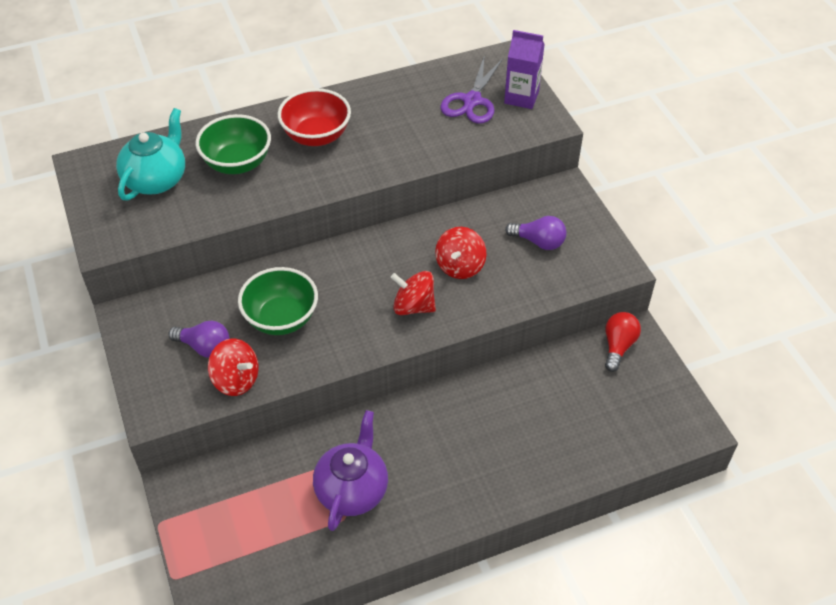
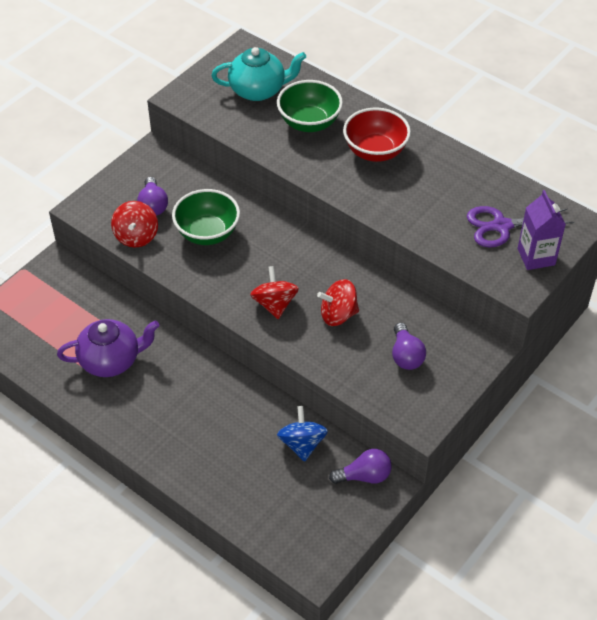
camera: 60 degrees right, 0 degrees up
(557, 375) = (302, 444): none -> blue spinning top
(618, 346) = (364, 476): red light bulb -> purple light bulb

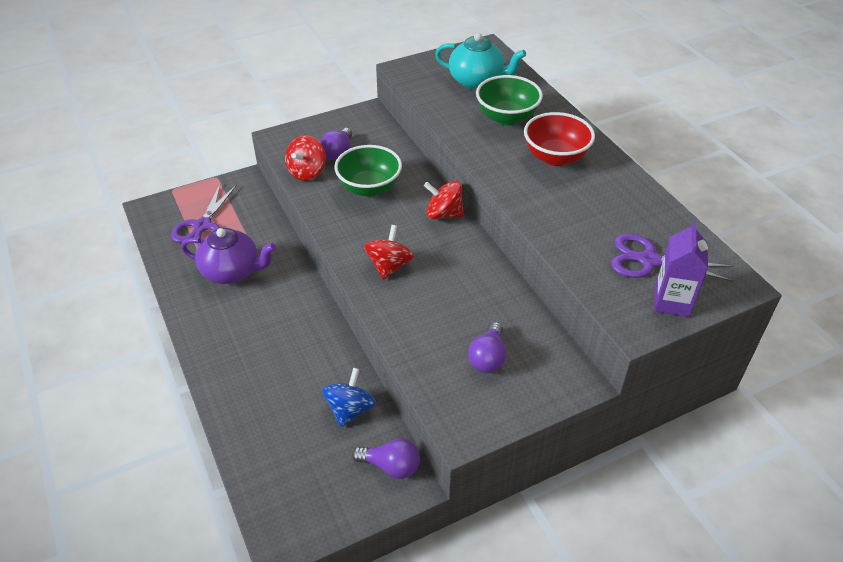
camera: 25 degrees right, 5 degrees down
(48, 325) = (202, 226): none -> purple scissors
(338, 315) = (443, 295): red spinning top -> red spinning top (443, 214)

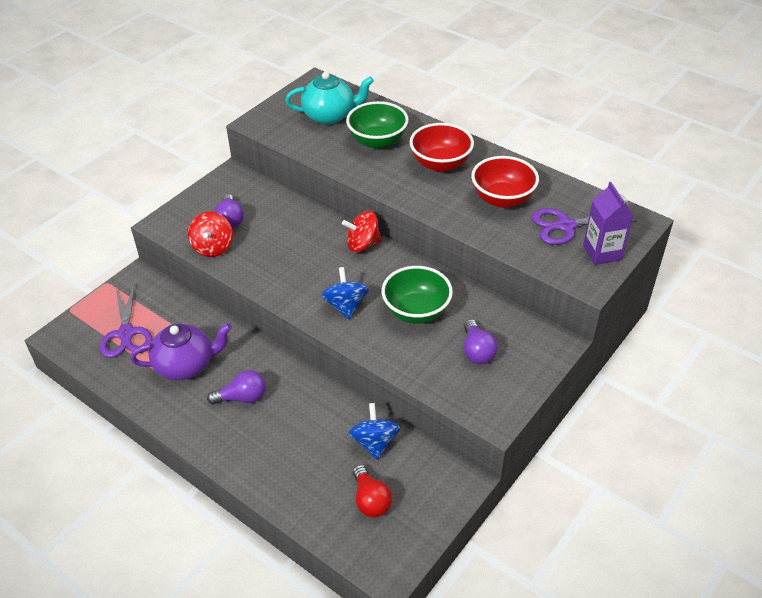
camera: 25 degrees left, 0 degrees up
(310, 464) = (370, 500): none -> red light bulb
(369, 188) = (281, 243): green bowl -> green bowl (416, 311)
(389, 266) = (346, 306): red spinning top -> blue spinning top
(391, 466) = (438, 473): purple light bulb -> purple light bulb (242, 397)
(597, 211) = (502, 199): none -> red bowl

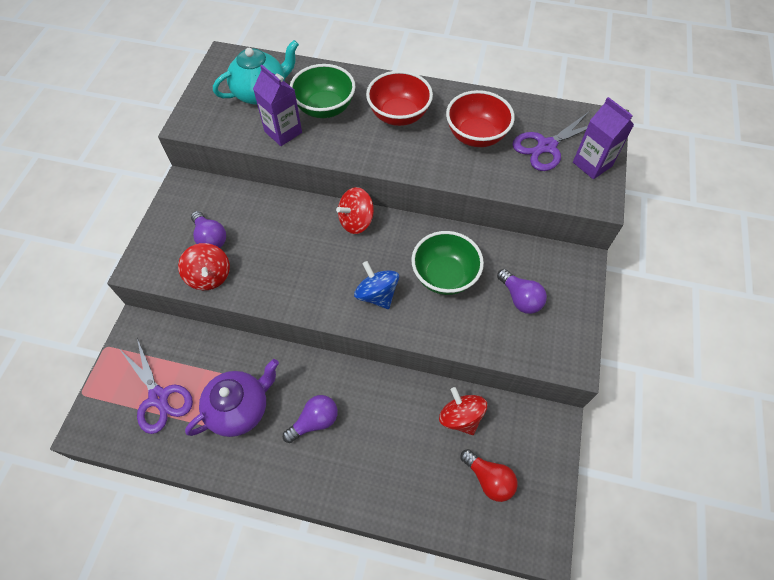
camera: 25 degrees left, 15 degrees up
(330, 150) = (283, 132): none -> purple carton
(374, 442) = (460, 417): blue spinning top -> red spinning top

